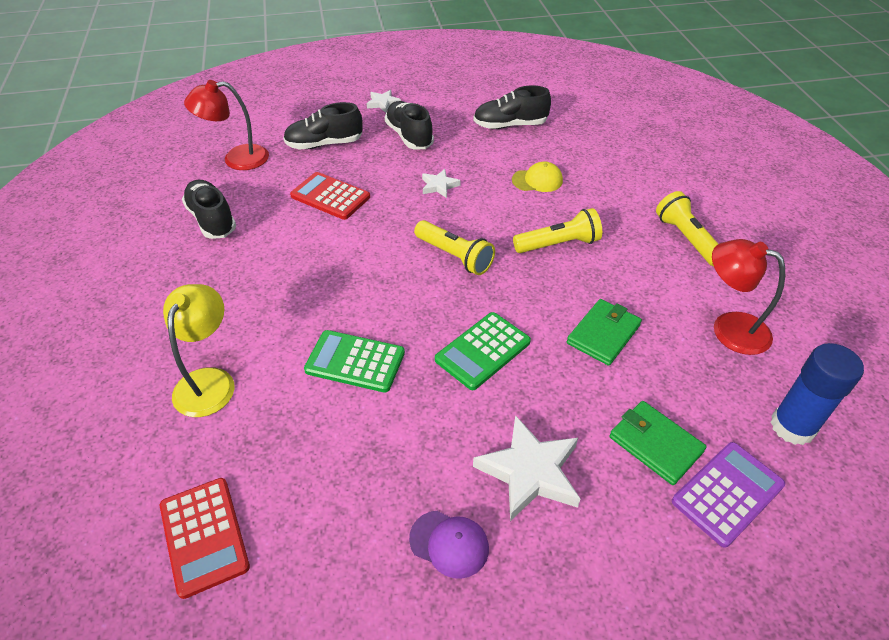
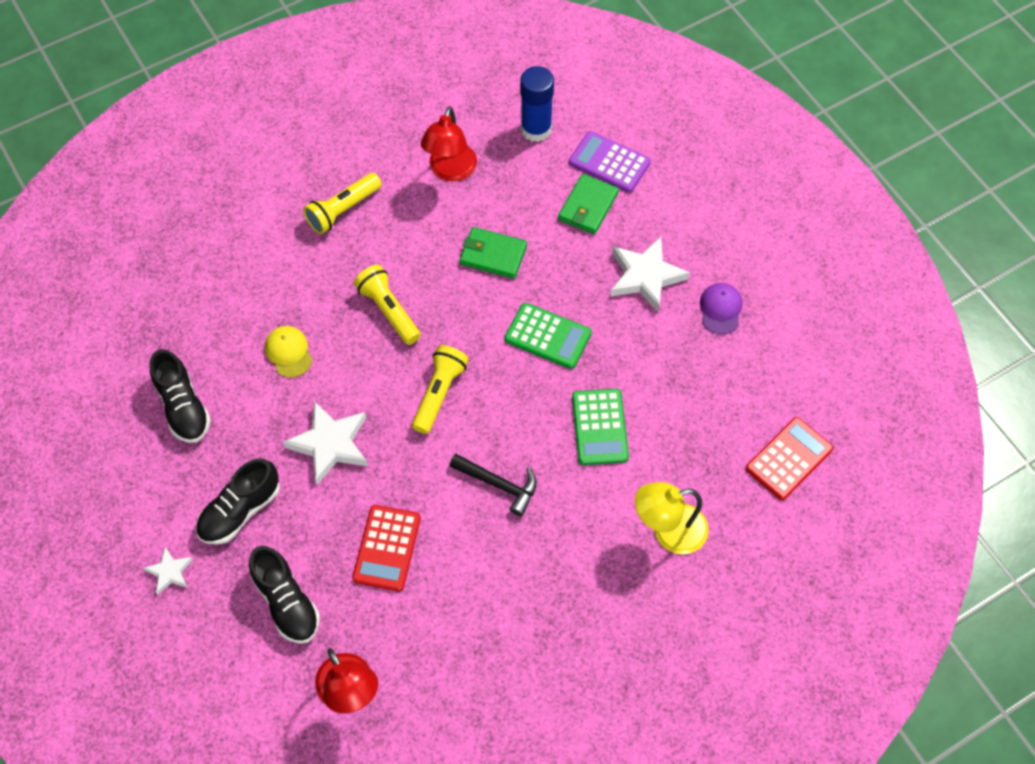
camera: 110 degrees left, 15 degrees up
(212, 220) = (470, 653): black shoe -> none
(341, 272) = (499, 485): none -> black hammer
(439, 186) = (330, 444): white star -> white star, size x1.86

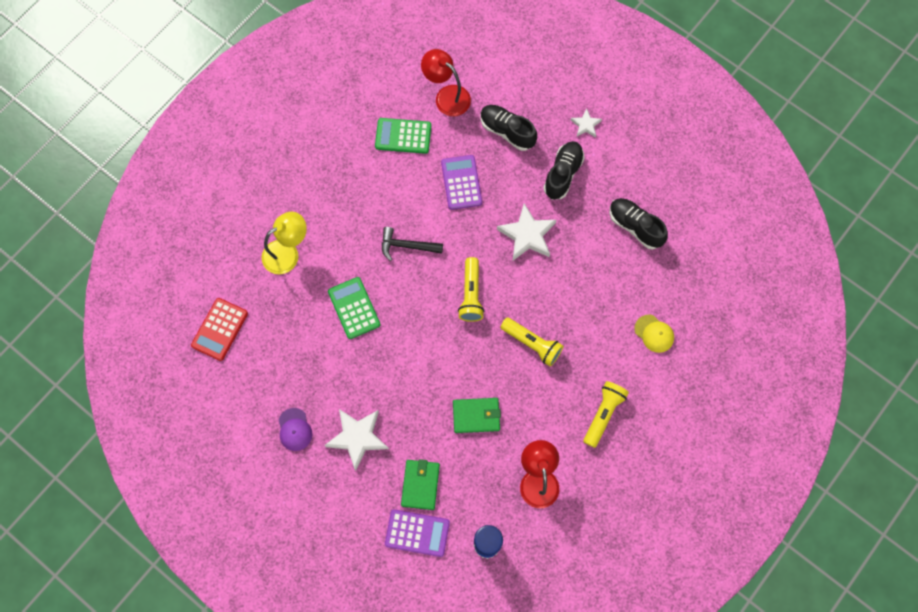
camera: 160 degrees right, 10 degrees up
(288, 352) = (586, 289): yellow cap -> yellow cap (654, 333)
(387, 548) = (461, 182): red calculator -> purple calculator
(548, 336) = (412, 363): green calculator -> green calculator (403, 136)

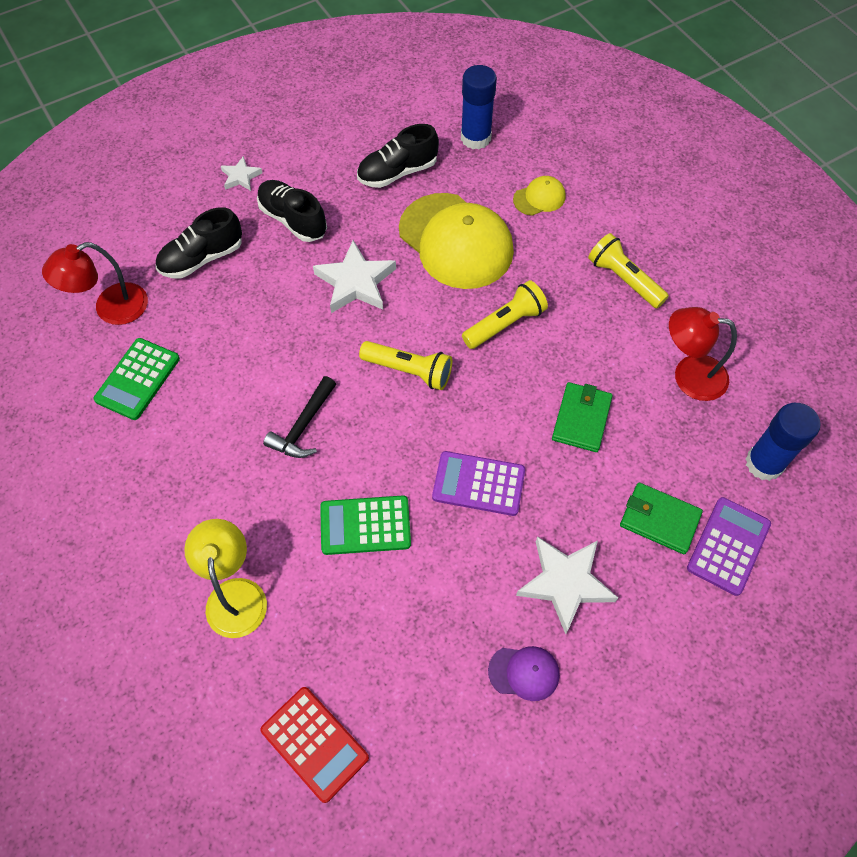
camera: 70 degrees left, 10 degrees down
(461, 182) = (245, 332): purple calculator -> purple calculator (478, 484)
(589, 288) = (456, 241): none -> yellow cap
(693, 270) = (475, 138): none -> blue glue stick

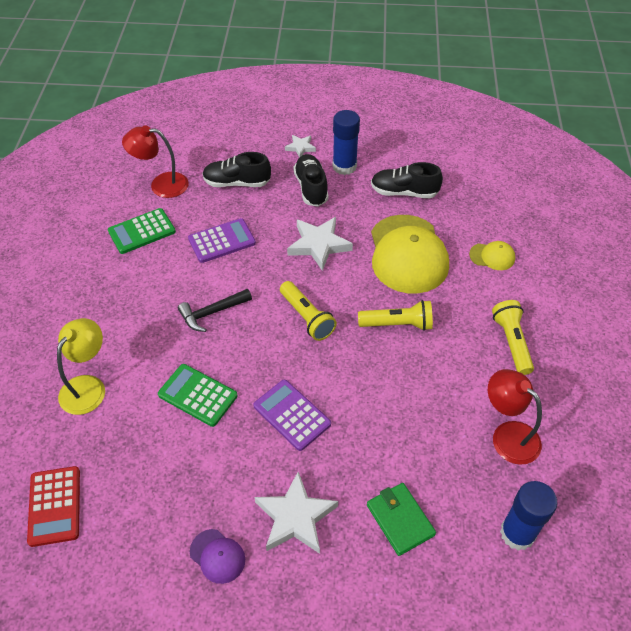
camera: 35 degrees right, 10 degrees down
(475, 138) = (477, 196): blue glue stick -> blue glue stick (344, 166)
(581, 419) = (400, 416): green wallet -> none
(728, 546) = (438, 573): purple calculator -> purple calculator (222, 241)

